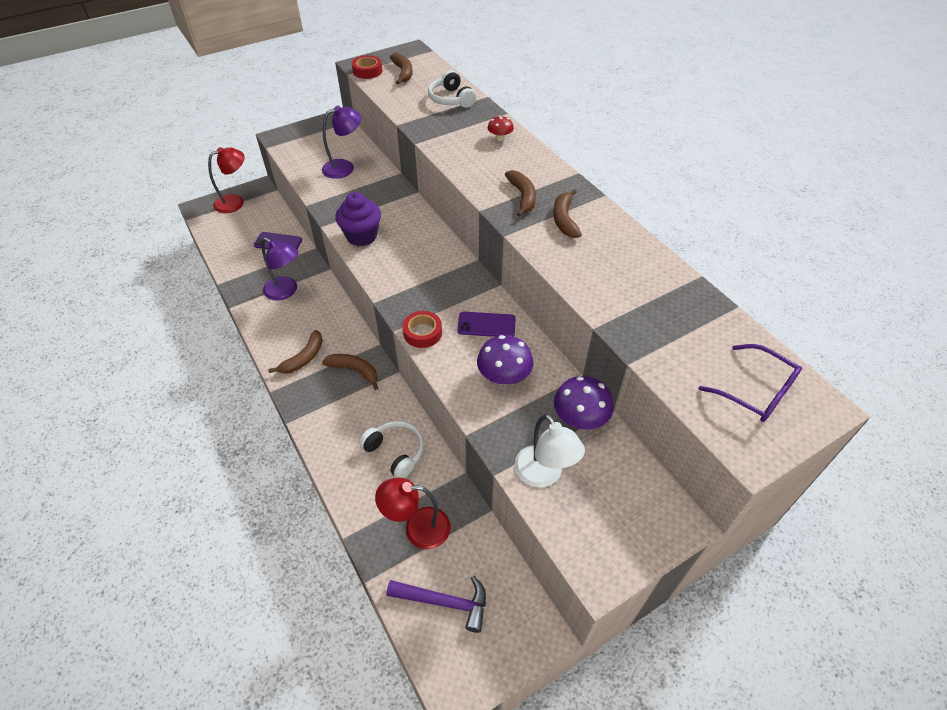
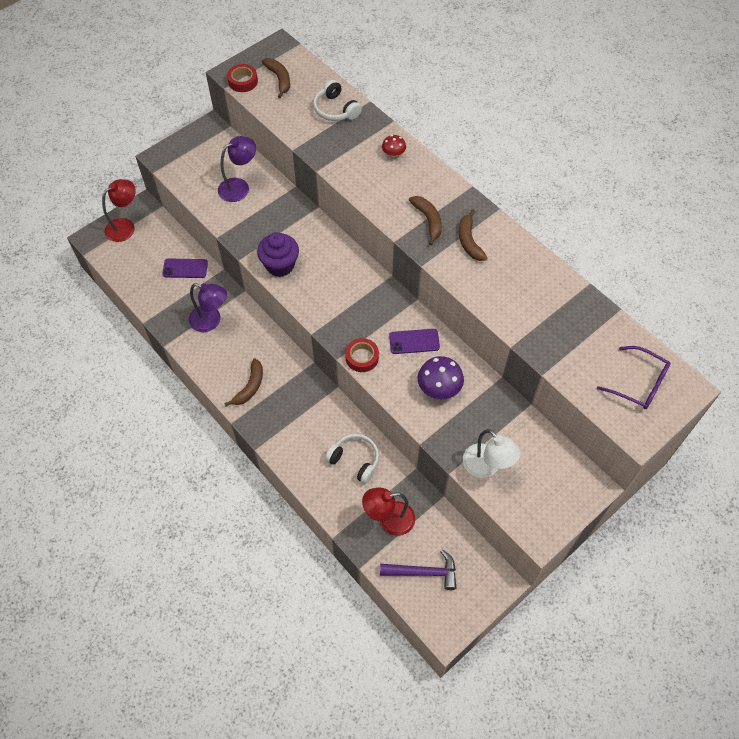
camera: 10 degrees left, 10 degrees up
(354, 371) = (299, 392): brown banana -> none
(580, 418) = (506, 415): purple mushroom -> none

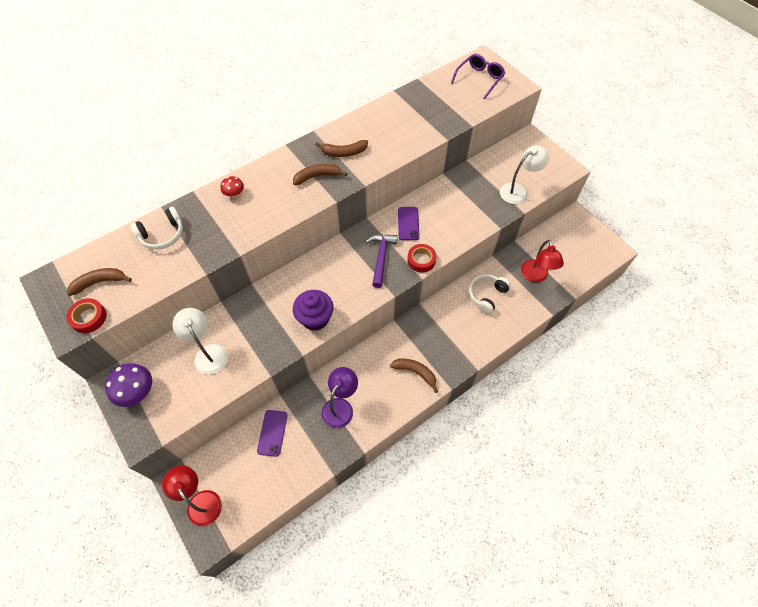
camera: 85 degrees left, 0 degrees up
(239, 187) = (208, 353): purple lamp -> white lamp
(424, 572) = (574, 258): purple hammer -> purple hammer (381, 257)
(439, 388) = (452, 211): purple mushroom -> purple mushroom (137, 391)

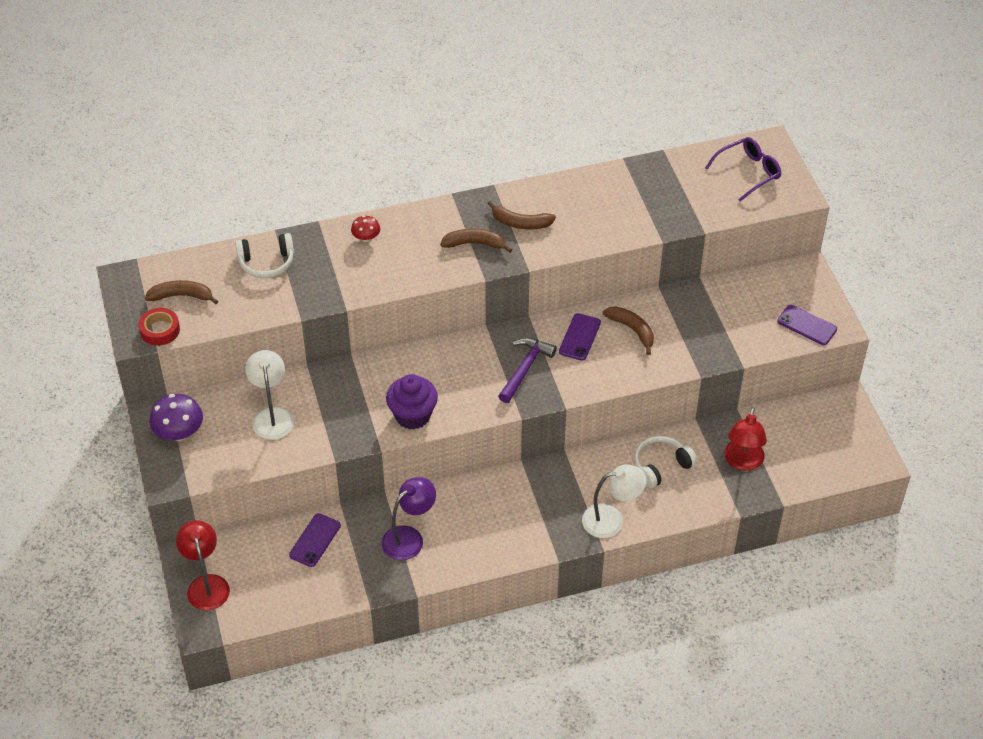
camera: 20 degrees right, 10 degrees down
(415, 372) = (521, 528): brown banana -> brown banana (632, 330)
(421, 260) = (575, 386): red tape -> none
(518, 191) = (751, 337): white lamp -> white lamp (611, 519)
(548, 173) = (807, 325): none -> purple phone

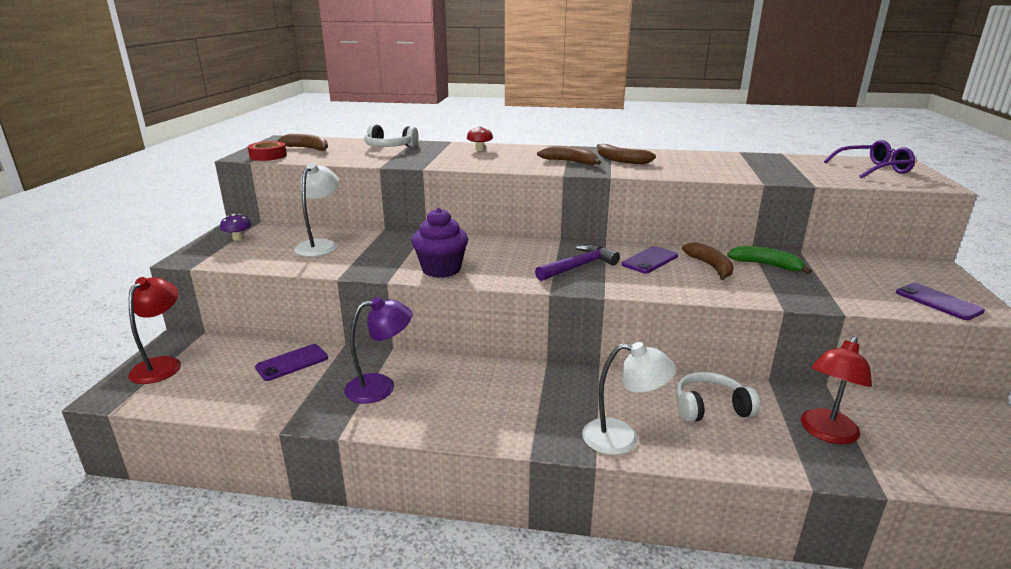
camera: 25 degrees right, 25 degrees down
(179, 433) = (238, 238): purple mushroom -> purple mushroom, size x0.58
(675, 311) = (766, 265): none -> green banana

